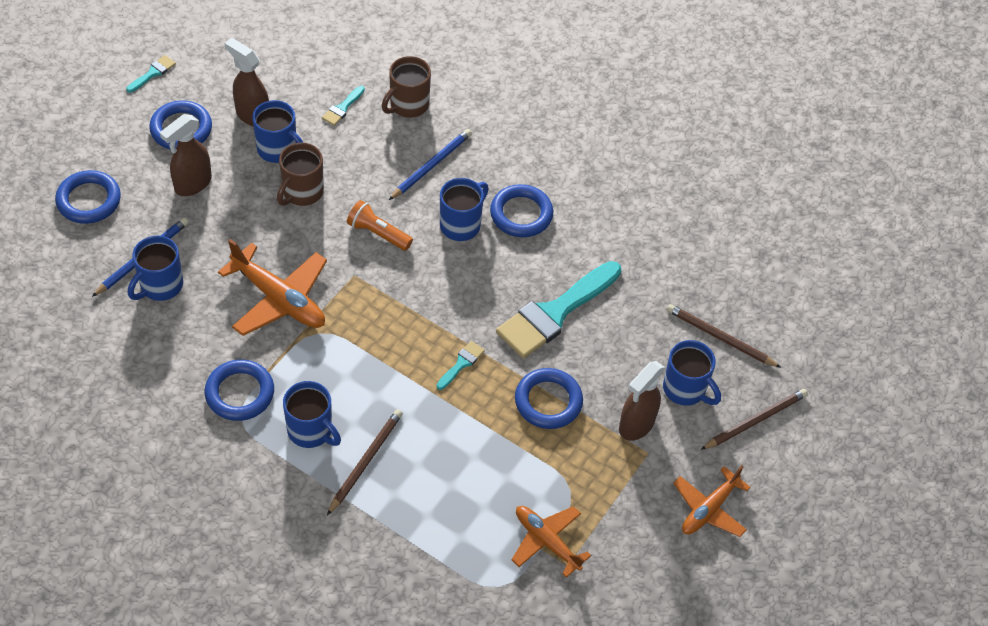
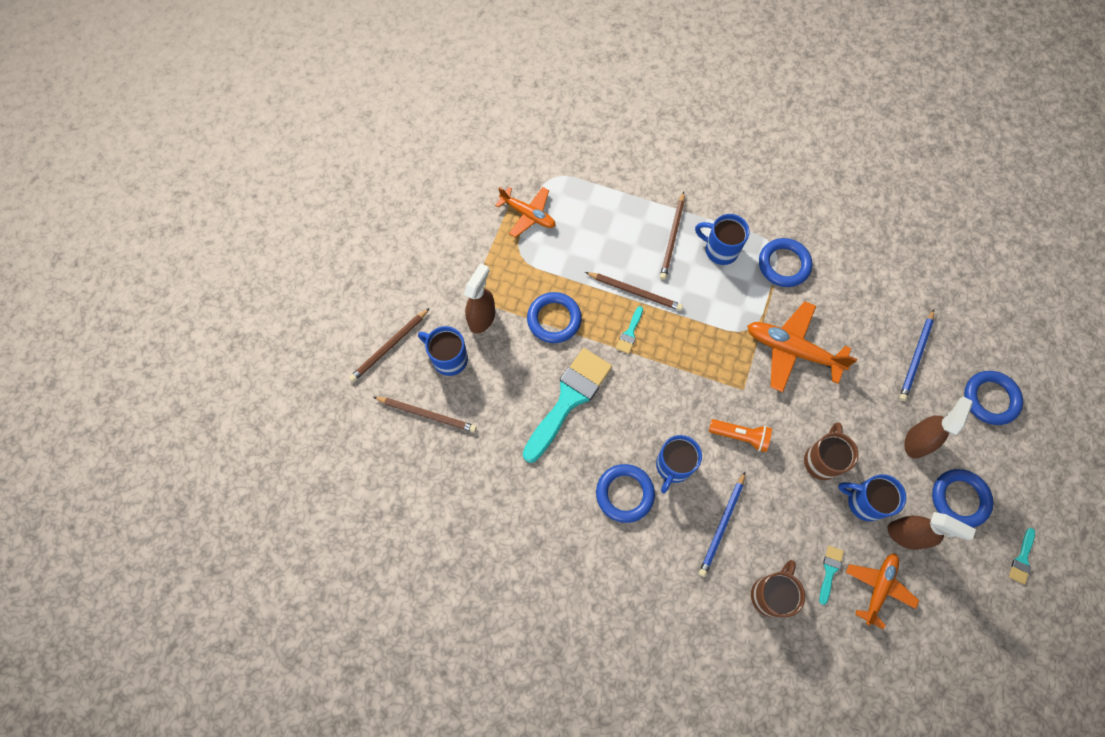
camera: 170 degrees right, 15 degrees up
(160, 286) = (888, 335): blue mug -> none
(438, 408) = (634, 292): none -> brown pencil
(709, 509) = (417, 266): orange plane -> orange plane (878, 588)

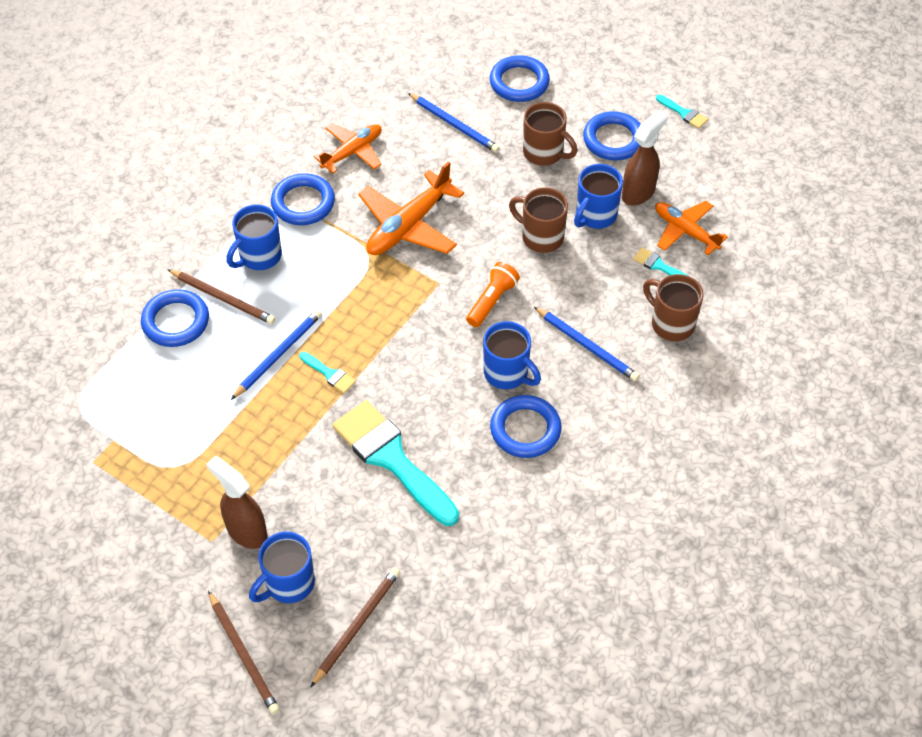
camera: 75 degrees left, 15 degrees down
(528, 214) = (120, 444): orange plane -> orange plane (352, 152)
(554, 319) = (280, 450): blue ring -> blue ring (176, 321)
(634, 292) = (278, 355): brown pencil -> blue pencil
(917, 441) = (544, 153): brown spray bottle -> brown mug

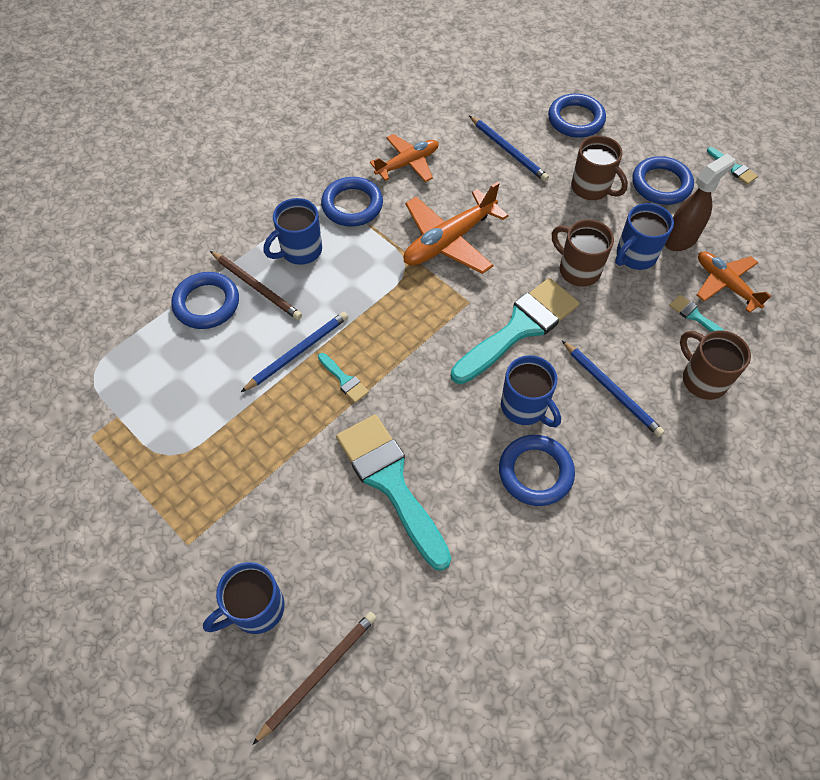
camera: 10 degrees right, 5 degrees up
(243, 654) = (190, 686): brown pencil -> none
(246, 531) = (225, 539): brown spray bottle -> none
(492, 301) = (520, 328): orange flashlight -> turquoise brush

